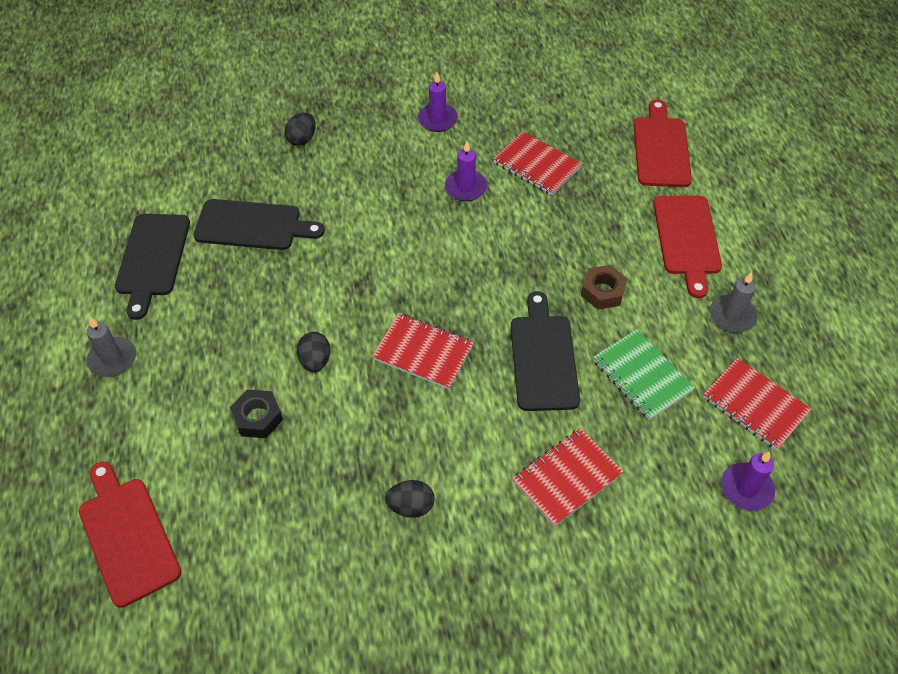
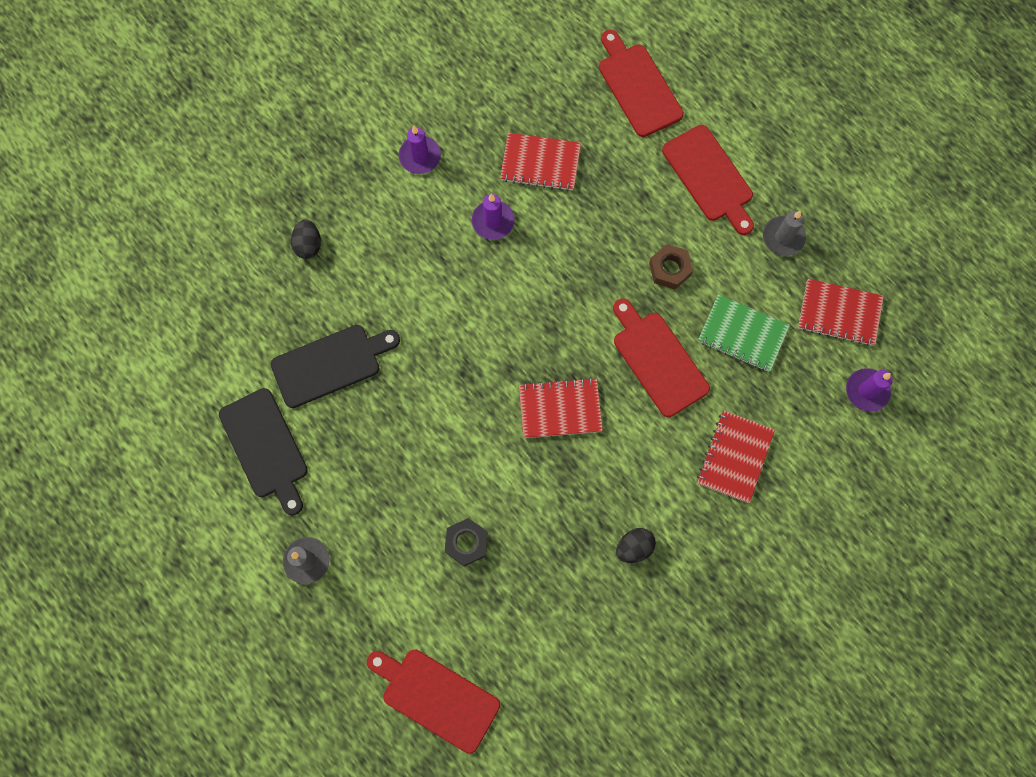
camera: 30 degrees left, 20 degrees up
(315, 361) = (477, 466): black egg -> none
(543, 357) = (657, 360): black cutting board -> red cutting board

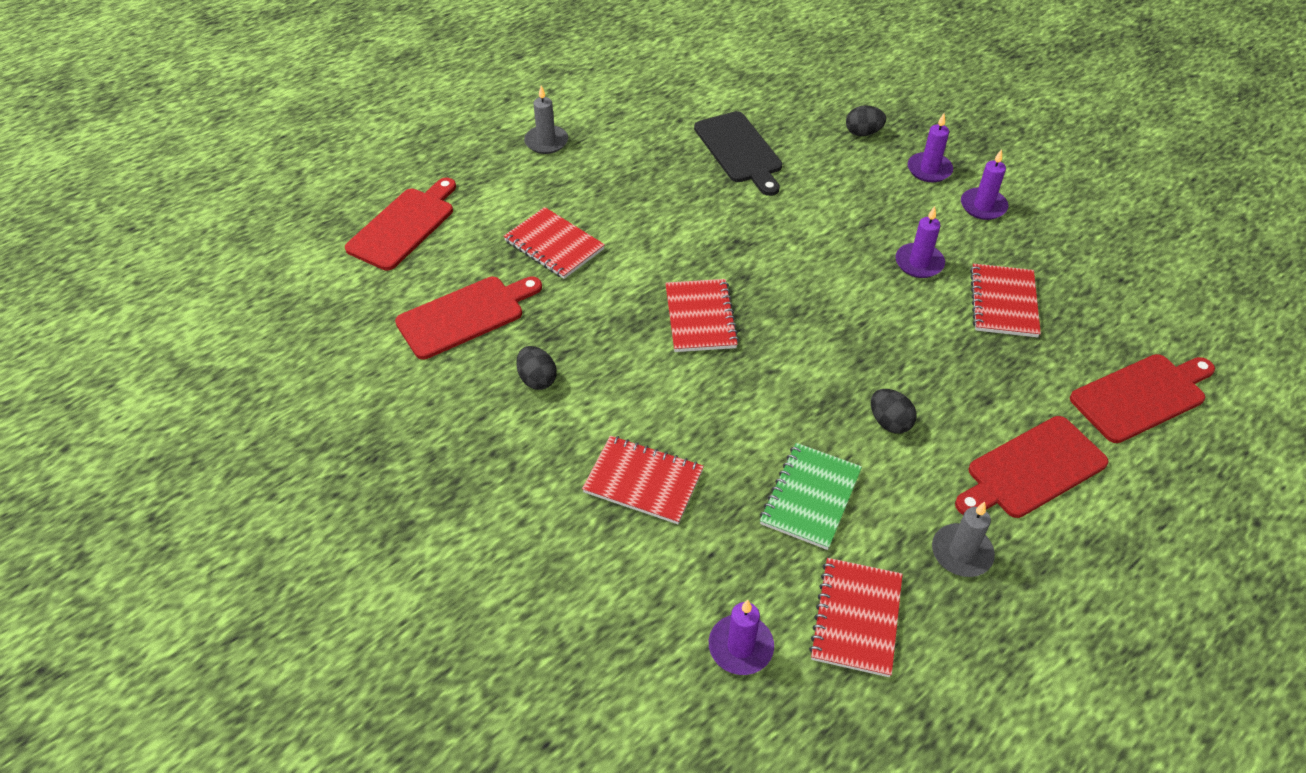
camera: 90 degrees right, 25 degrees down
(265, 447) = (655, 114): black cutting board -> none
(367, 193) = (929, 169): none -> purple candle
(466, 543) = (554, 245): black nut -> red notebook
(657, 360) = (766, 407): red cutting board -> red cutting board (465, 315)
(669, 269) = (889, 422): brown nut -> black egg

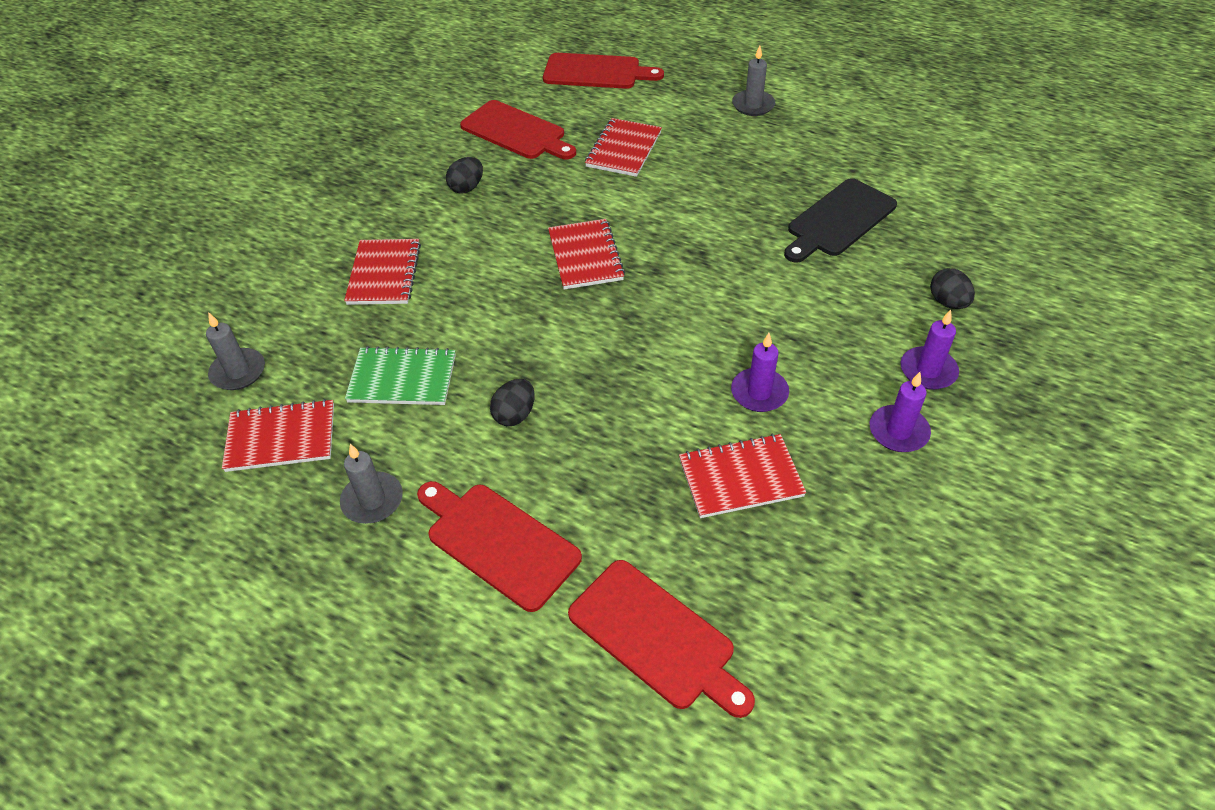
camera: 70 degrees right, 0 degrees up
(700, 317) = (585, 256): red notebook -> red notebook turned 75 degrees counterclockwise
(740, 647) = (238, 372): purple candle -> grey candle

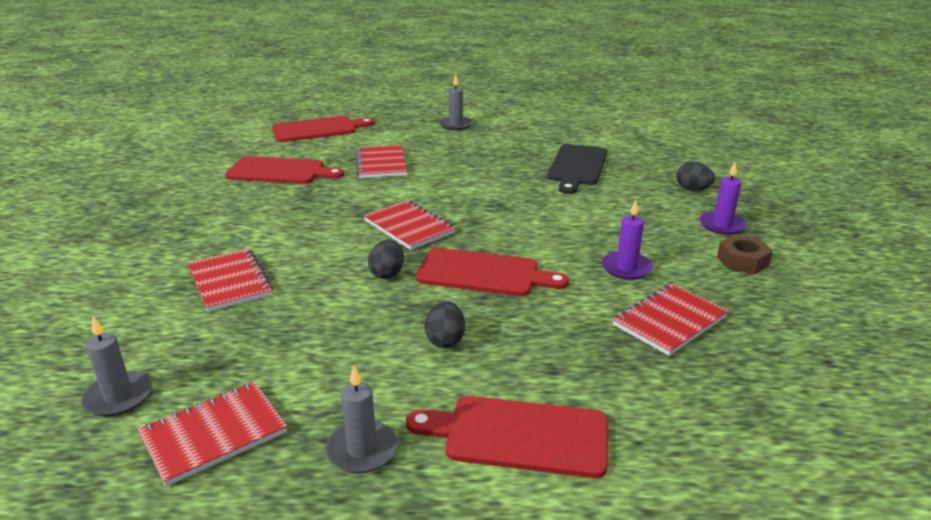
camera: 30 degrees left, 20 degrees down
(402, 378) = (312, 348): green notebook -> none
(467, 188) = (264, 211): black egg -> black egg (387, 274)
(656, 637) = (724, 450): red cutting board -> red cutting board (483, 273)
(898, 431) = (742, 261): purple candle -> brown nut

